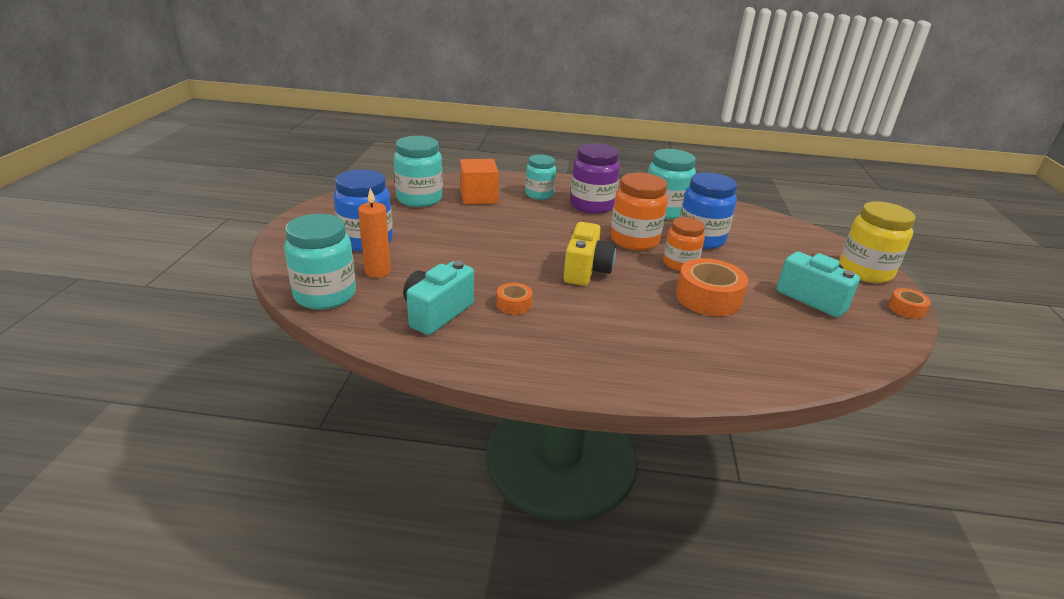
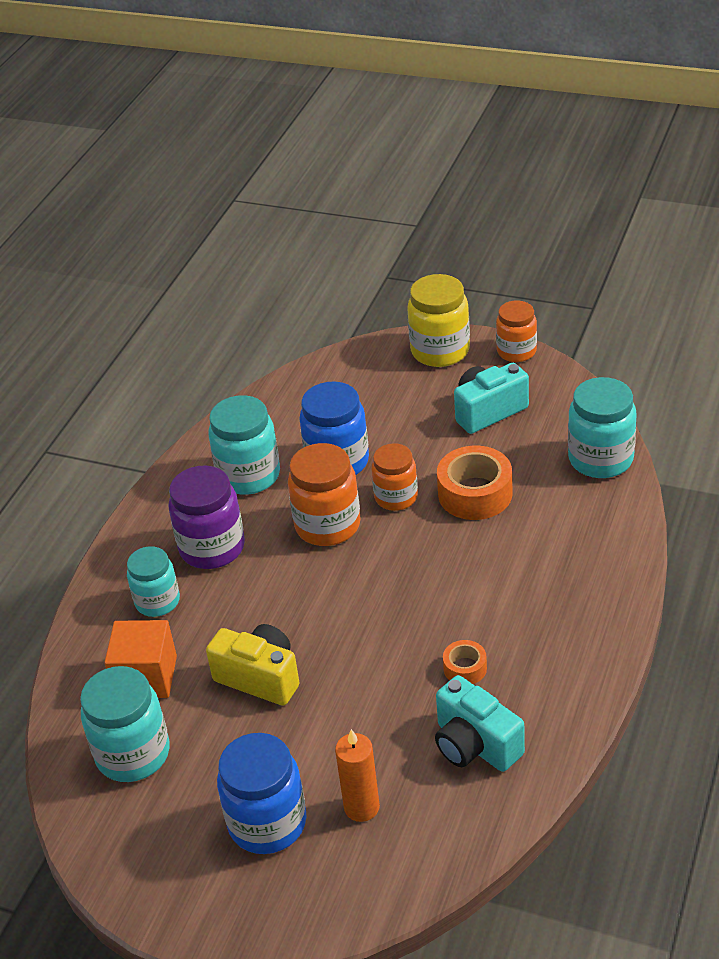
camera: 70 degrees left, 10 degrees up
(325, 295) = (416, 865): turquoise jar -> turquoise jar (600, 459)
(586, 271) = (397, 587): yellow camera -> yellow camera (260, 677)
(906, 309) = (516, 351): orange tape -> orange jar

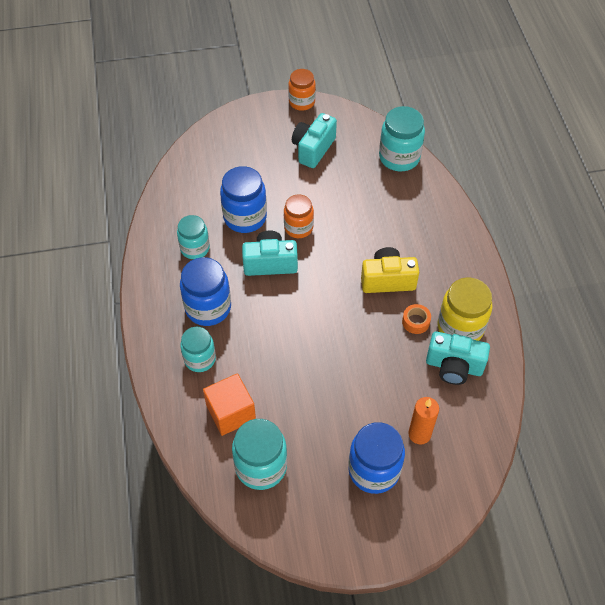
camera: 35 degrees left, 15 degrees up
(212, 548) = (208, 308): purple jar -> blue jar
(249, 475) = (195, 248): turquoise jar -> turquoise jar, size x0.67
(260, 677) = (302, 381): yellow camera -> yellow camera (387, 280)
(327, 525) = (270, 263): orange jar -> turquoise camera
(440, 351) = (254, 117): yellow jar -> yellow jar (460, 327)
(475, 493) = (343, 207): orange tape -> none

